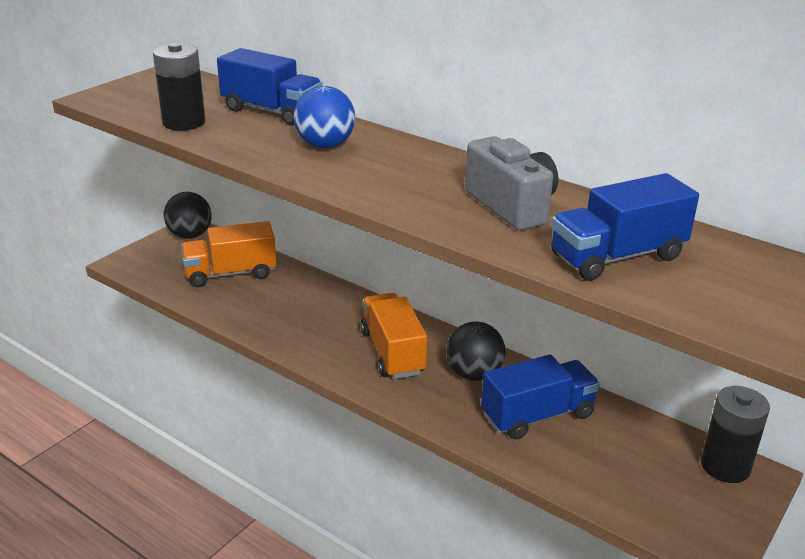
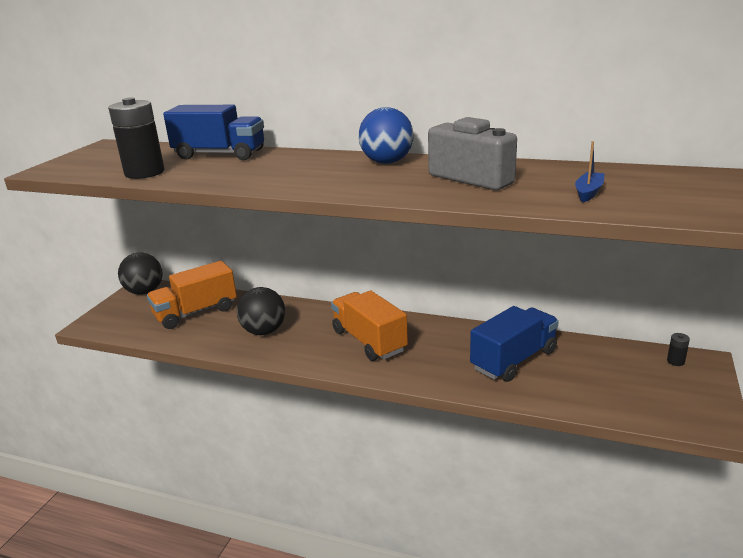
camera: 15 degrees left, 5 degrees down
(325, 145) = (284, 167): blue ball -> blue ball (387, 162)
(474, 374) = (445, 342): black ball -> black ball (264, 331)
(617, 257) = (588, 192): blue truck -> blue boat
(725, 466) = (675, 361): black battery -> black battery, size x0.42

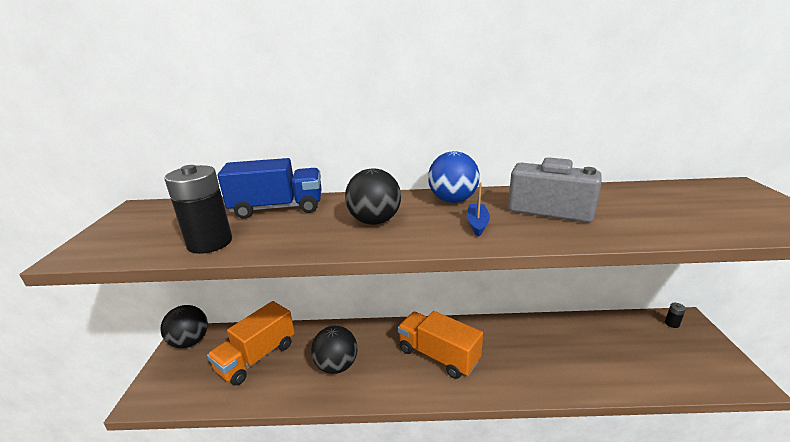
camera: 20 degrees left, 0 degrees up
(293, 171) = (374, 221): none -> black ball
(514, 360) = (565, 349): blue truck -> none
(588, 192) = (662, 215): blue boat -> blue boat (477, 224)

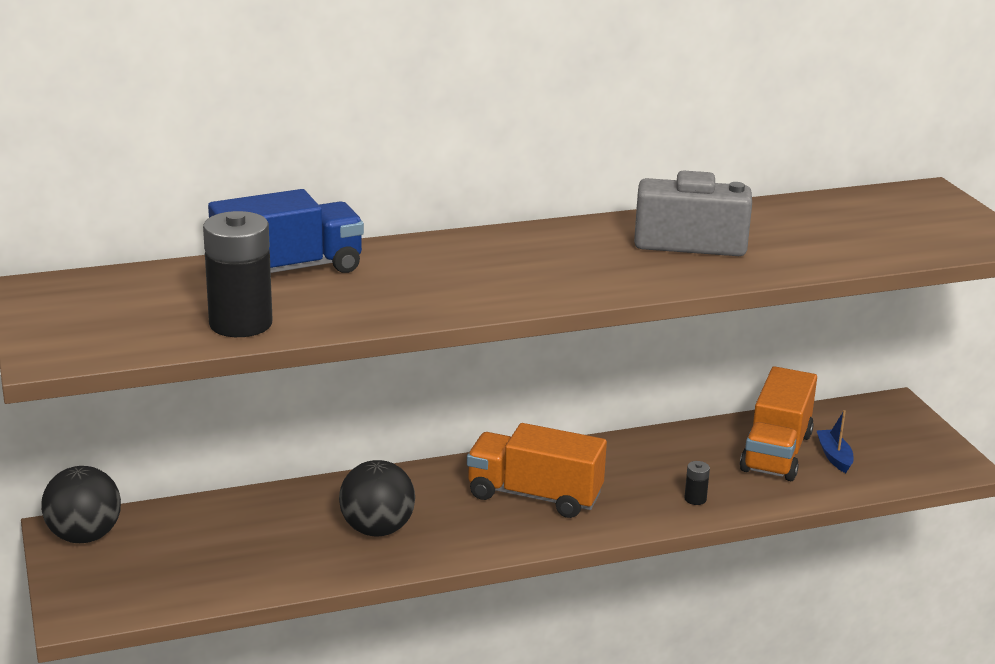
camera: 20 degrees left, 0 degrees up
(257, 357) = (230, 538): orange truck -> orange truck (776, 452)
(374, 221) = (456, 277): black ball -> none
(452, 200) = (550, 239): blue ball -> none
(477, 224) = (600, 269): blue boat -> blue boat (834, 456)
(672, 323) = (872, 412): black battery -> black battery (695, 499)

